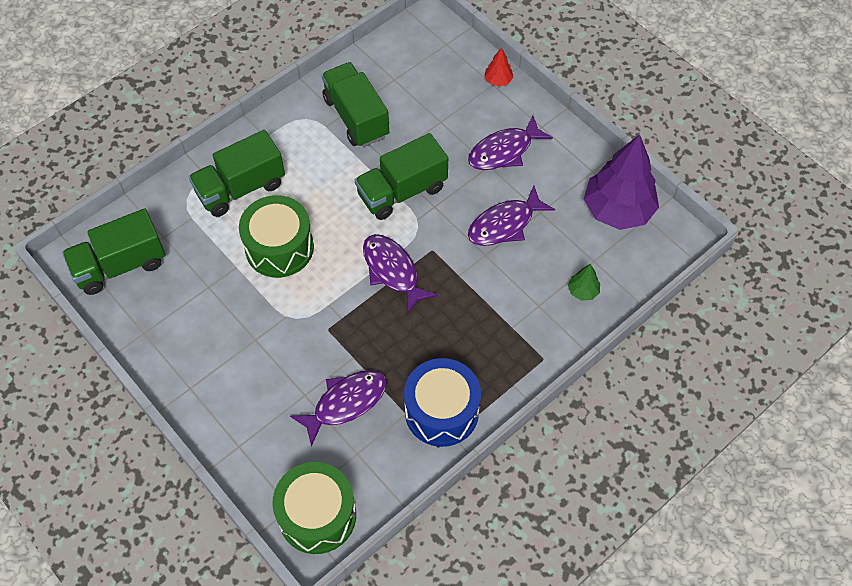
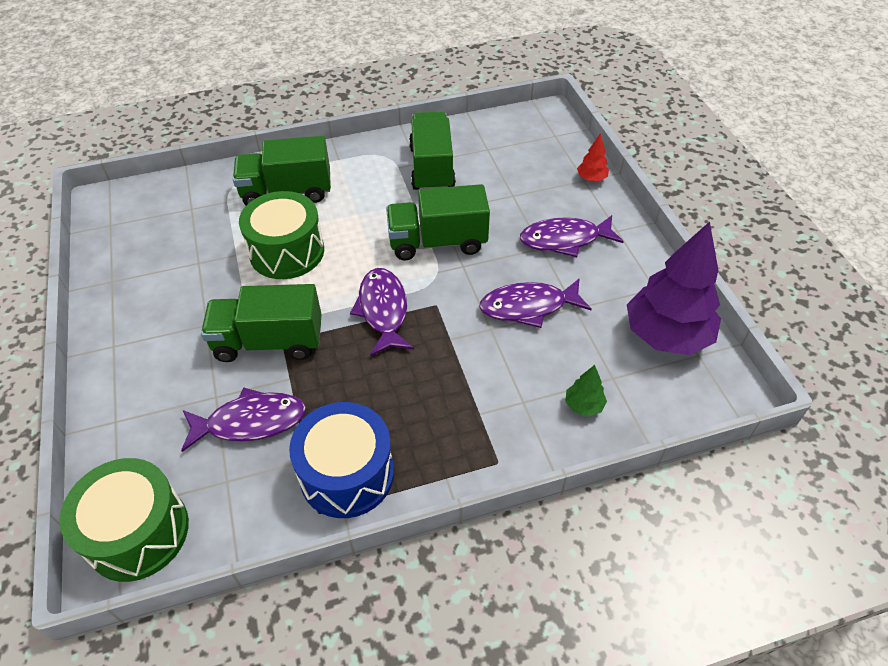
camera: 25 degrees right, 10 degrees down
(120, 265) = (137, 219): green truck -> green truck (269, 342)

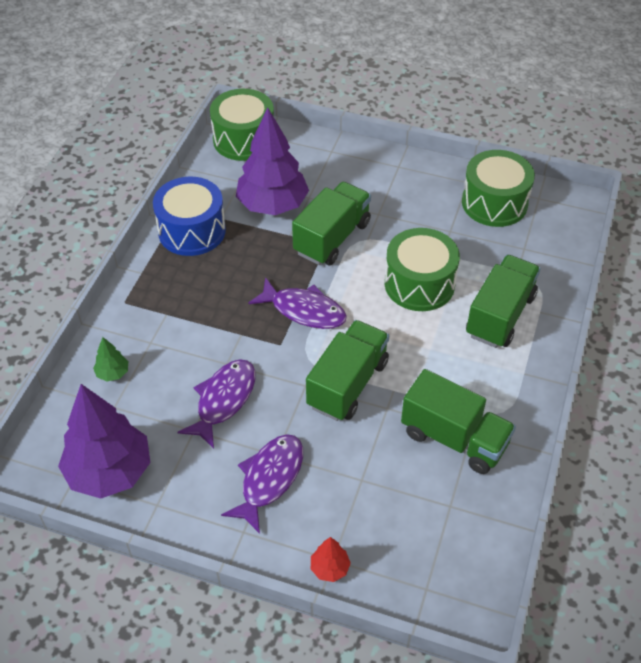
camera: 125 degrees right, 0 degrees up
(136, 249) = (494, 203): none -> green drum
(251, 422) = (272, 205): purple fish -> purple tree

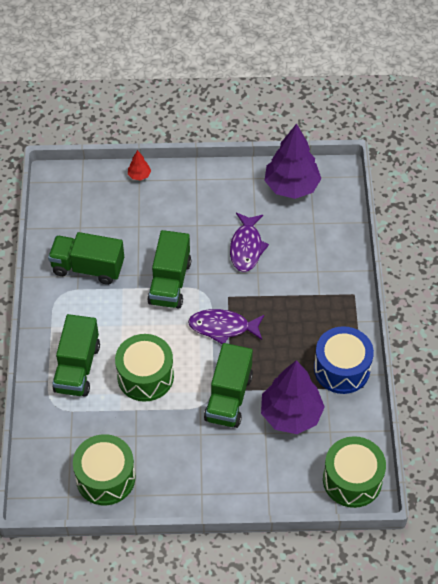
camera: 160 degrees right, 5 degrees up
(113, 373) = (328, 243): green tree -> none
(269, 479) = (194, 210): purple fish -> none

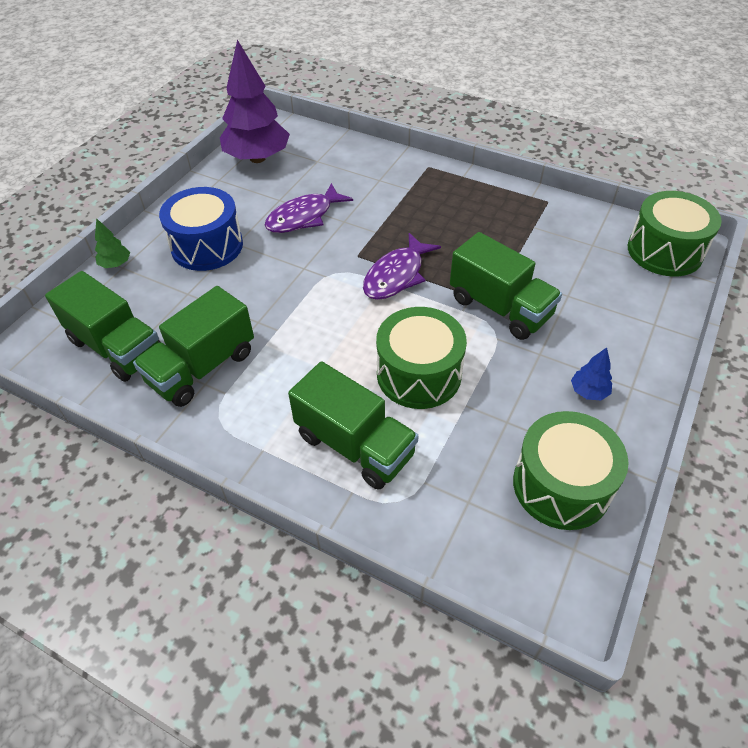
camera: 60 degrees left, 5 degrees down
(139, 175) = (116, 264): red tree -> green tree
(170, 282) = (295, 296): green truck -> green truck (117, 347)
(183, 471) = (588, 392): none -> blue tree
(246, 247) = (304, 217): purple fish -> purple fish turned 105 degrees clockwise
(291, 414) = (554, 265): purple tree -> none
(341, 369) = (515, 207): blue drum -> blue drum (207, 246)

